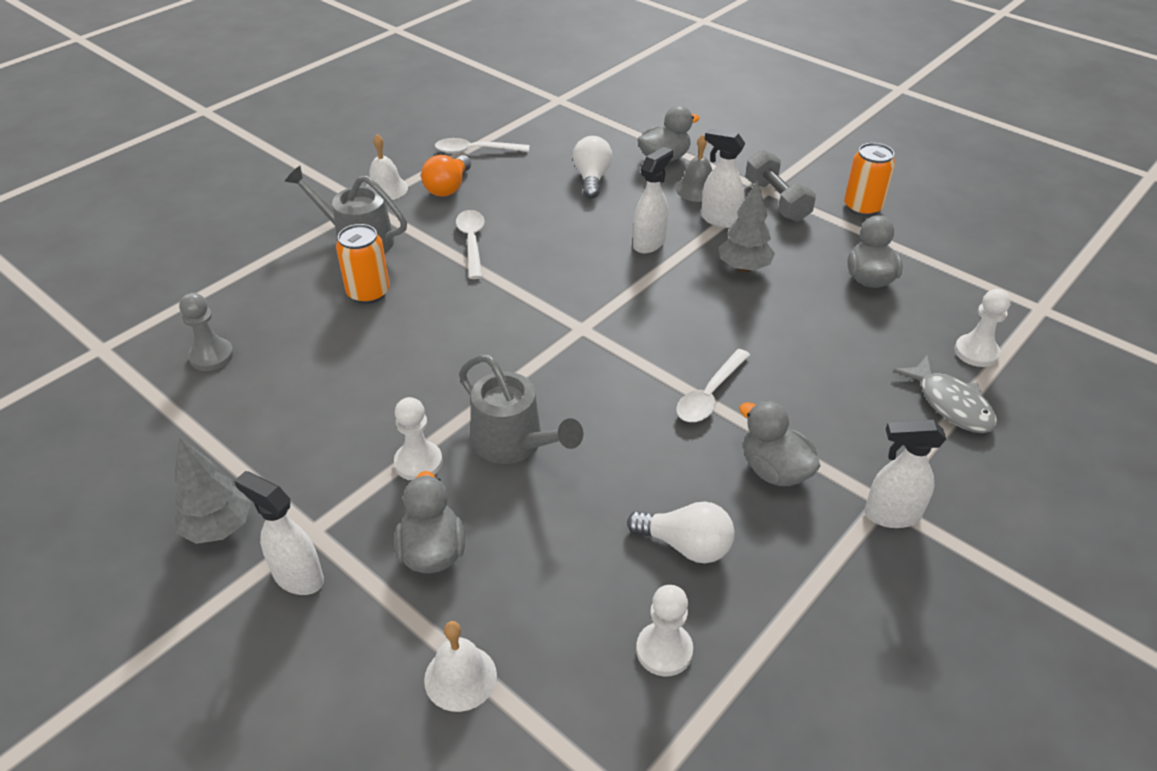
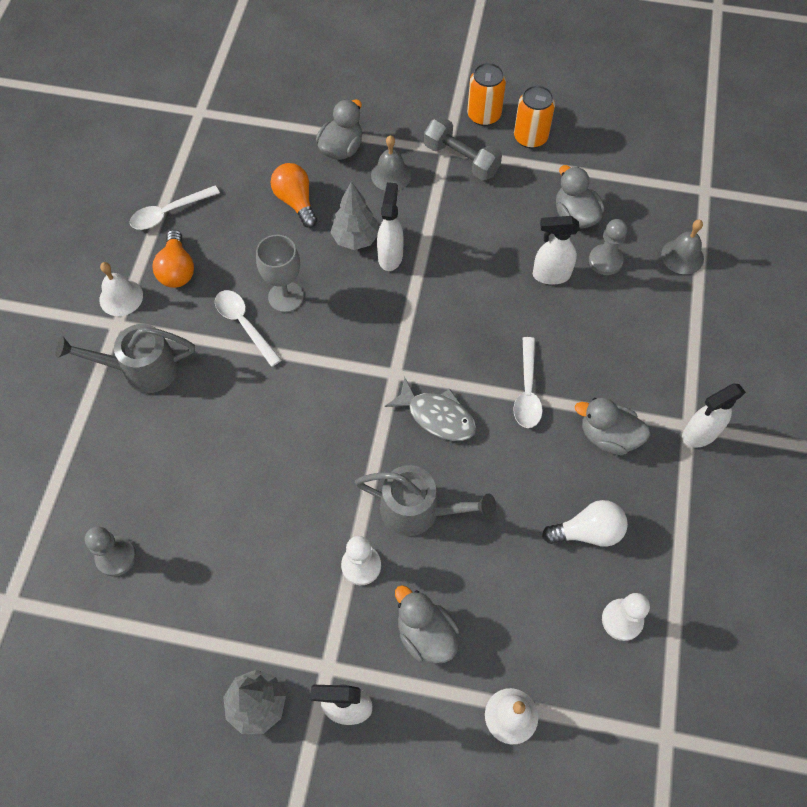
camera: 30 degrees left, 20 degrees up
(368, 293) = (197, 423): orange can -> orange can (484, 115)
(526, 237) = (286, 297): none -> grey goblet
(592, 179) = (296, 201): white light bulb -> orange light bulb
(719, 220) = (429, 203): white spray bottle -> white spray bottle (550, 275)
(743, 268) = (478, 249): grey tree -> grey tree (355, 239)
(879, 324) = (605, 261): none -> grey pawn
(950, 404) = (689, 315): grey fish -> grey fish (437, 416)
(976, 352) = (682, 256): white pawn -> grey bell

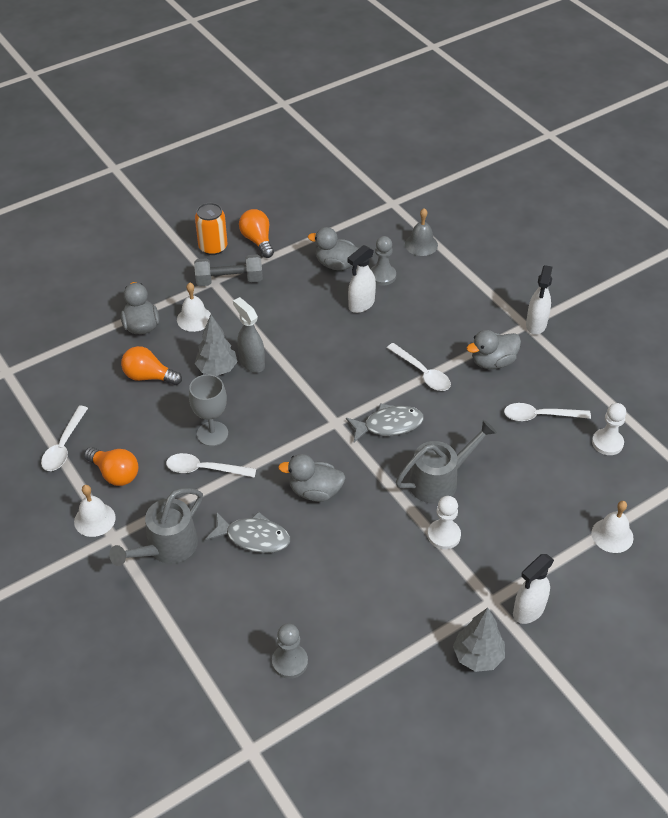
camera: 45 degrees left, 15 degrees down
(212, 420) = (253, 537): none -> grey fish
(390, 256) = (251, 363): white spray bottle -> grey spray bottle
(391, 175) = (194, 319): grey bell -> white bell
(425, 634) = (521, 537): grey duck -> grey duck (315, 491)
(530, 137) = (257, 241): orange can -> orange light bulb
(587, 531) = (540, 416): white light bulb -> white spoon

